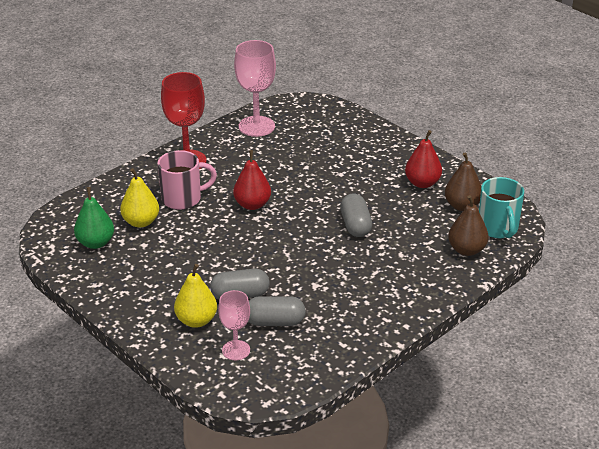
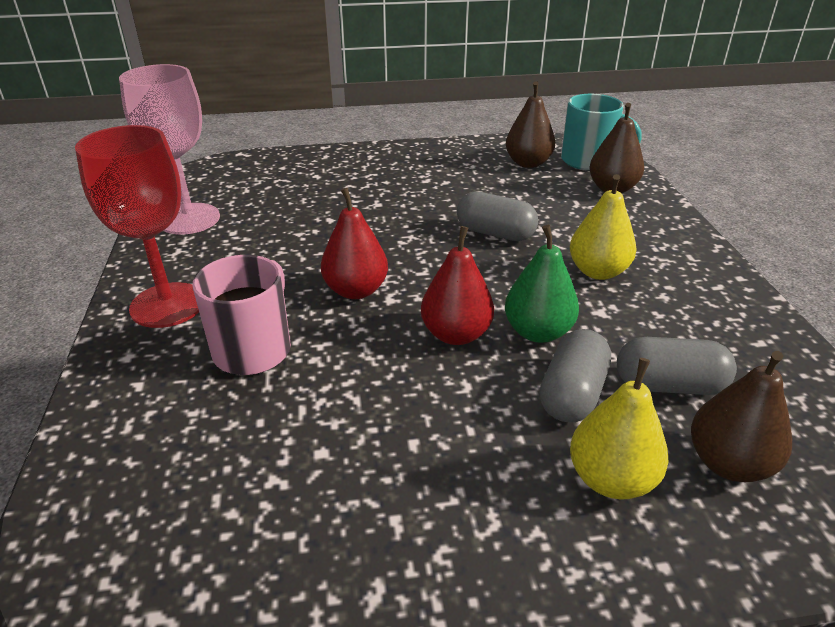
camera: 55 degrees left, 0 degrees up
(96, 243) = (237, 525): green pear -> green pear (538, 332)
(141, 222) = (252, 426): yellow pear -> yellow pear (597, 271)
(236, 350) = (728, 463): pink goblet -> brown pear
(275, 322) = (669, 385): grey capsule -> grey capsule turned 60 degrees clockwise
(422, 183) = (461, 167): red pear -> red pear (456, 334)

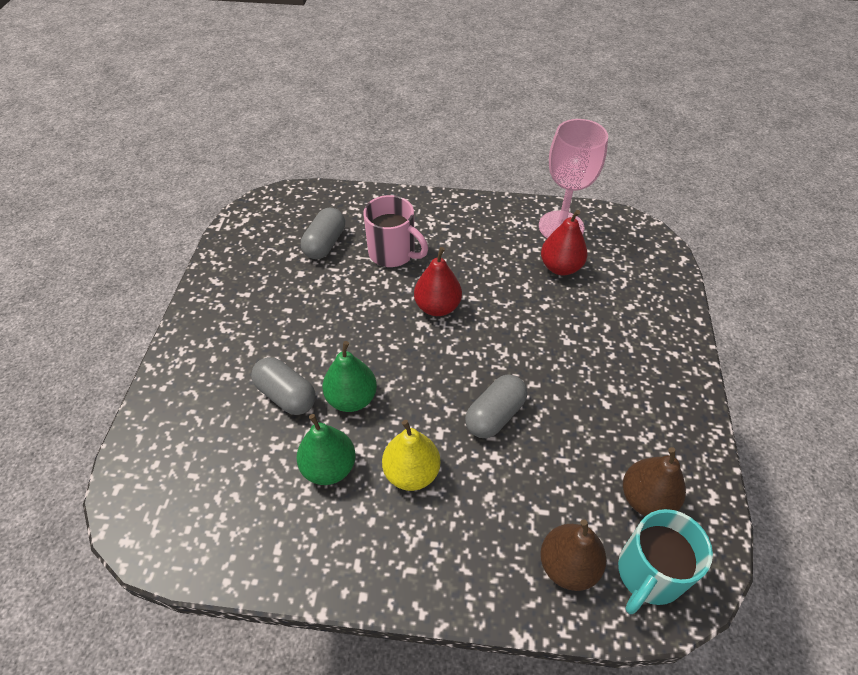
camera: 105 degrees right, 15 degrees up
(167, 305) = (451, 218): red goblet -> none
(456, 334) = (368, 351): red pear -> red pear (560, 267)
(611, 479) = (218, 387): yellow pear -> none
(639, 328) = (329, 467): none -> green pear
(669, 385) = (267, 455): grey capsule -> grey capsule (325, 244)
(728, 463) = (195, 452): brown pear -> none

